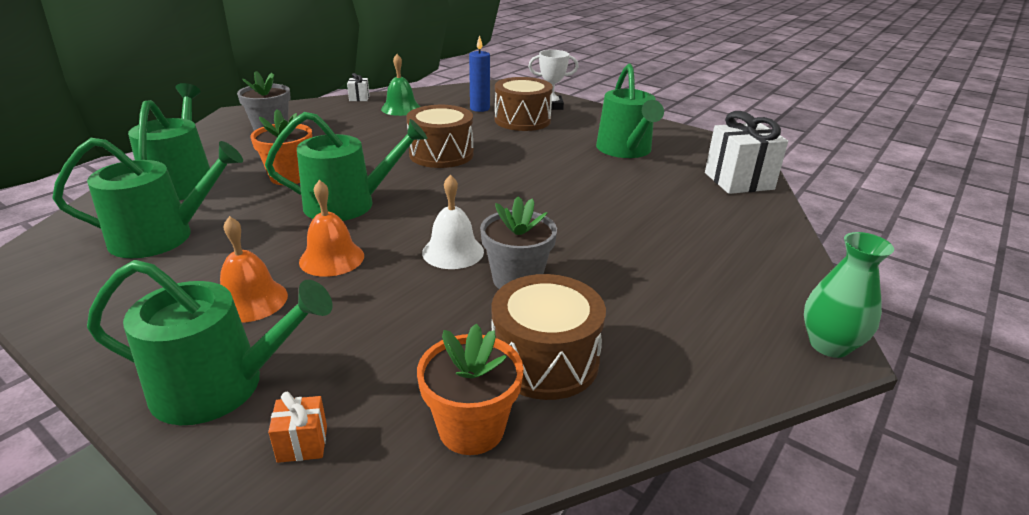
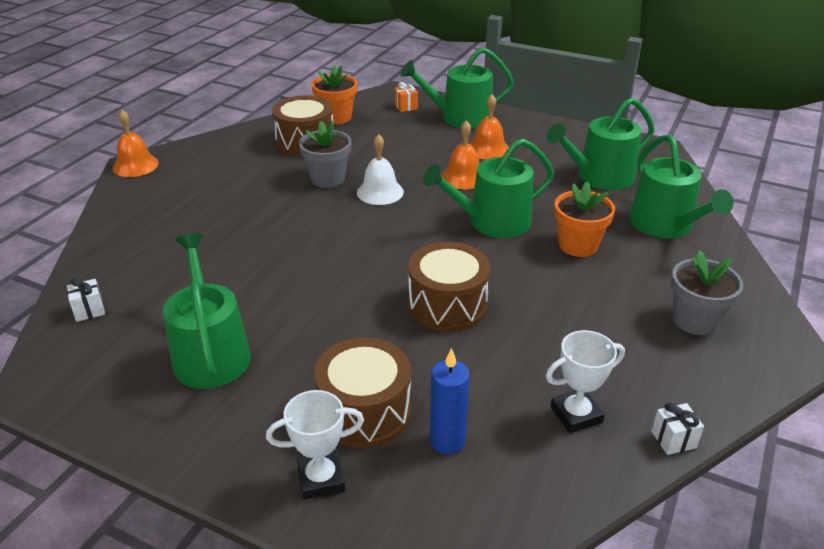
camera: 170 degrees right, 5 degrees up
(401, 108) = (576, 415): green bell -> white trophy
(738, 181) = (89, 310): white gift -> white gift, size x0.46
(829, 345) = (135, 165): green vase -> orange bell

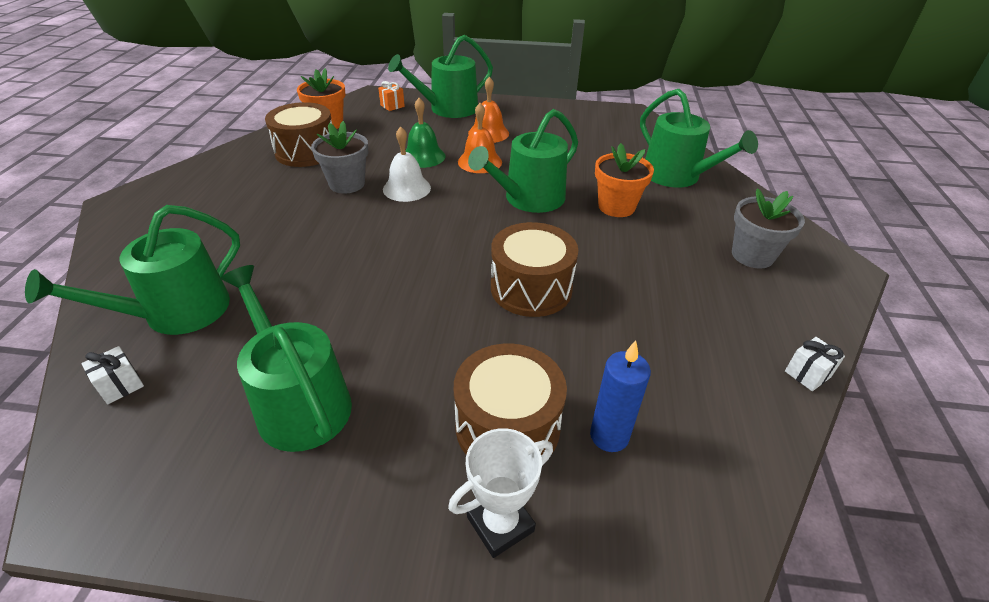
camera: 20 degrees left, 5 degrees up
(135, 165) = (120, 204): orange bell -> none
(411, 163) = (423, 156): none -> green bell
(576, 415) = (711, 372): white trophy -> none
(599, 177) = (598, 143): green watering can -> green watering can (176, 313)

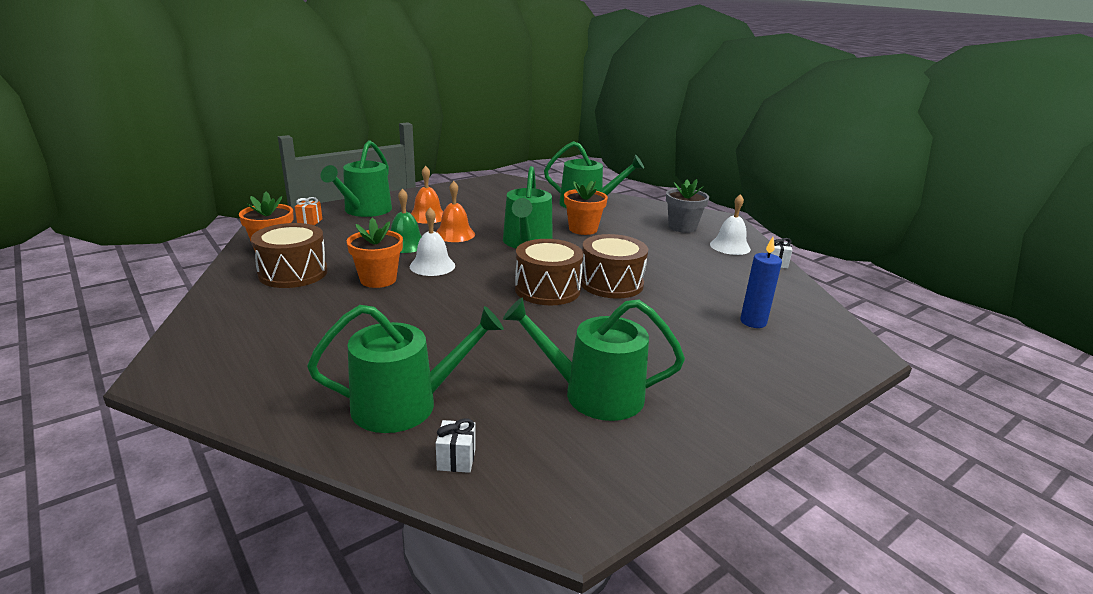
camera: 45 degrees left, 15 degrees down
(176, 313) = (405, 404): green watering can -> green watering can turned 105 degrees counterclockwise
(347, 184) = (378, 279): grey flower pot -> orange flower pot
(500, 524) = (774, 376): white trophy -> none
(507, 426) = (710, 342): brown drum -> brown drum (547, 289)
(775, 314) = (730, 246): none -> white bell

